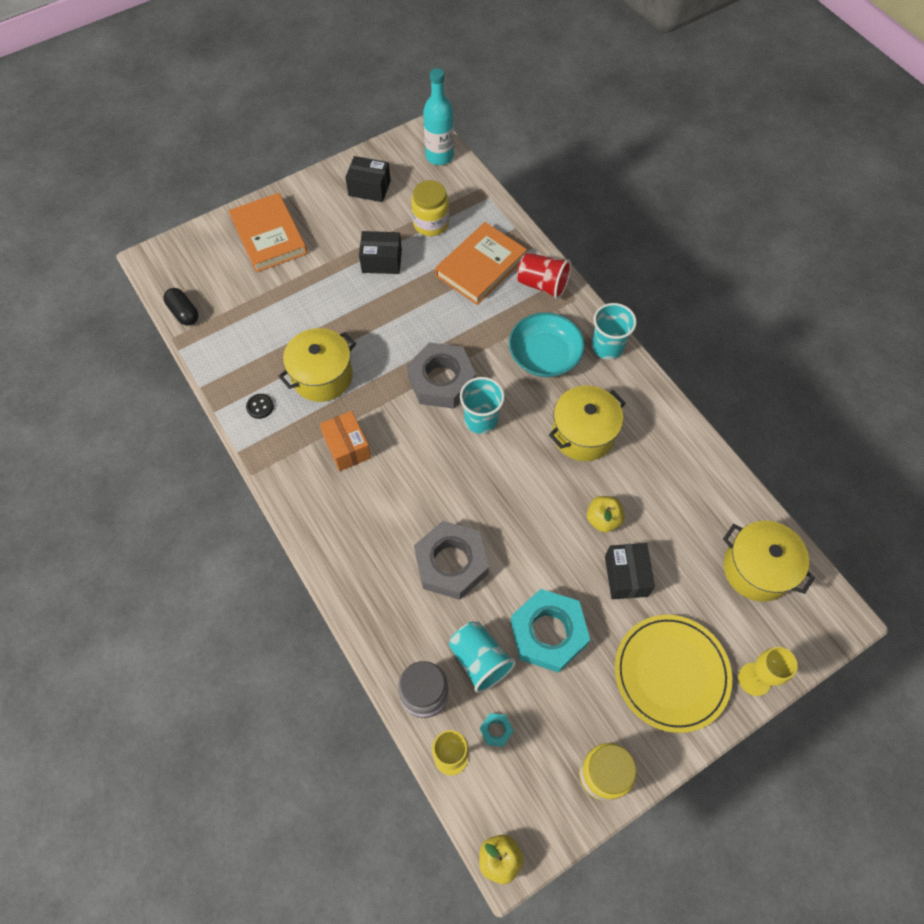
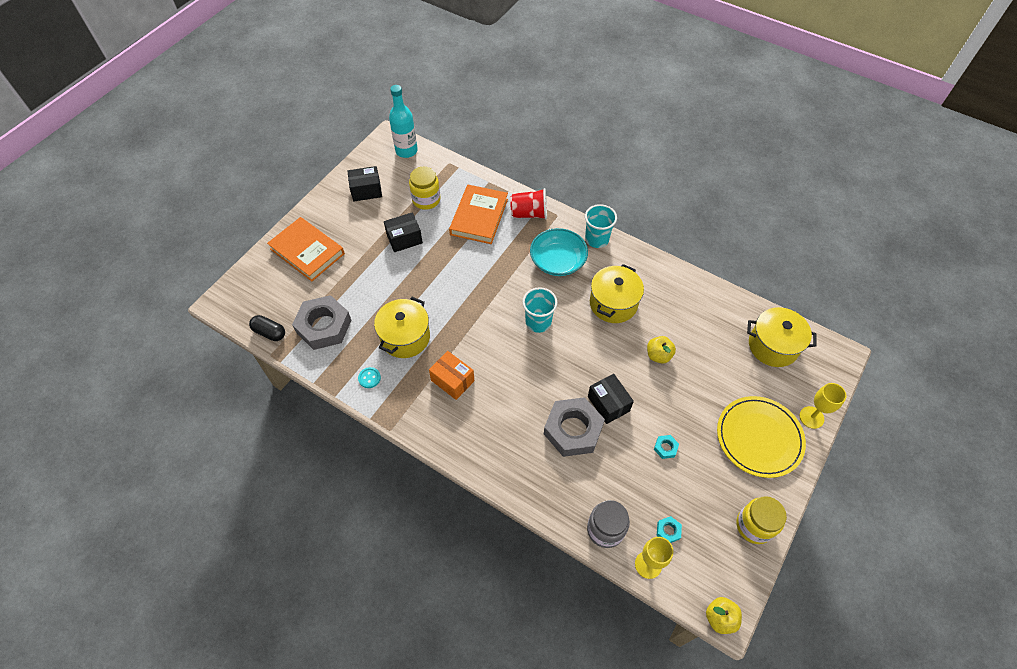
camera: 25 degrees left, 5 degrees down
(260, 407) = (369, 378): black button -> turquoise button
(441, 380) = (495, 306): grey nut -> grey nut (324, 326)
(480, 660) = (630, 488): turquoise cup -> none
(548, 633) = (665, 448): turquoise nut -> turquoise nut, size x0.40
(626, 576) = (694, 386): black box -> black box (608, 404)

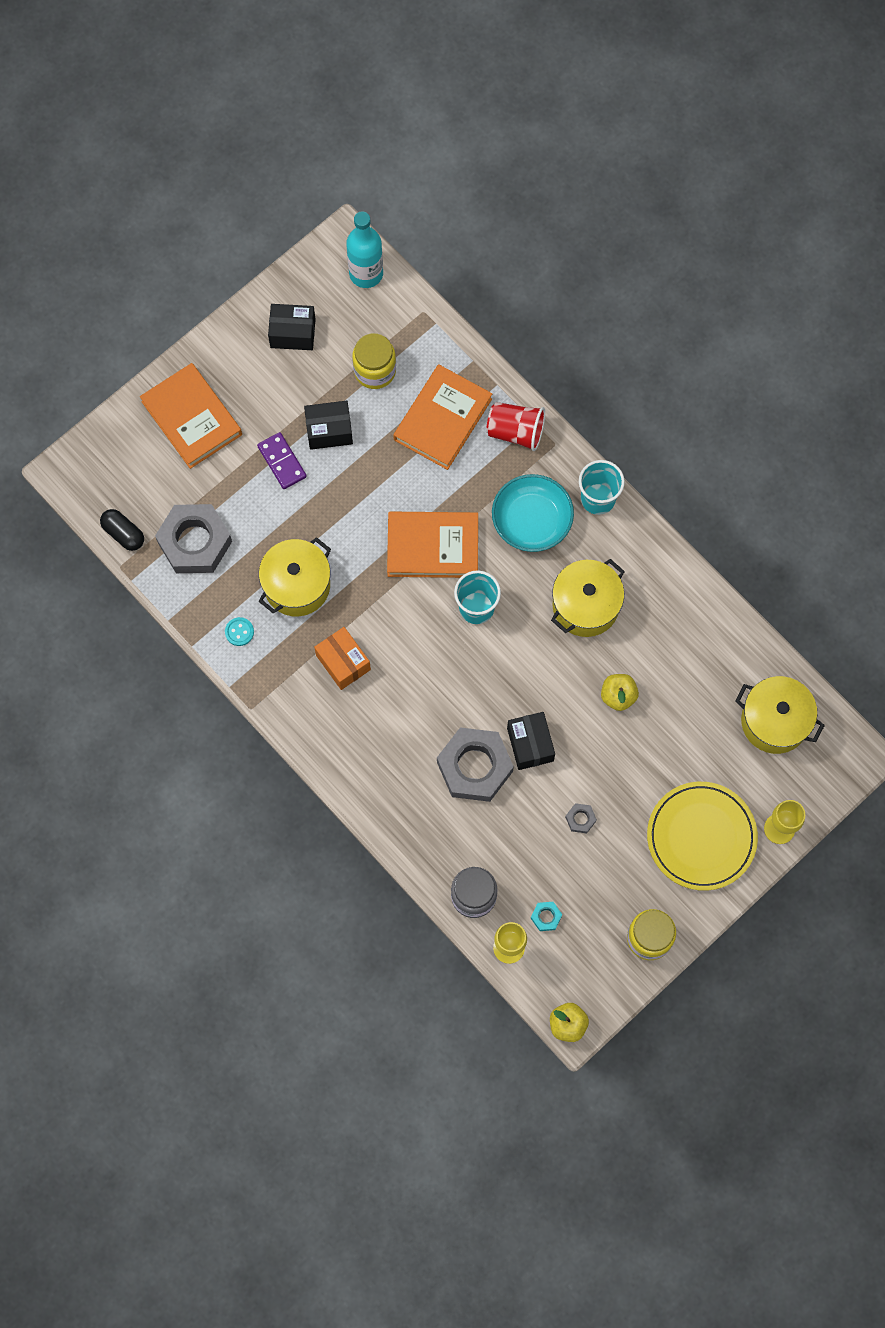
camera: 15 degrees right, 15 degrees up
(376, 263) = (282, 462): none -> purple domino
(495, 291) = (432, 546): none -> orange book
(665, 448) = (580, 819): turquoise nut -> grey nut

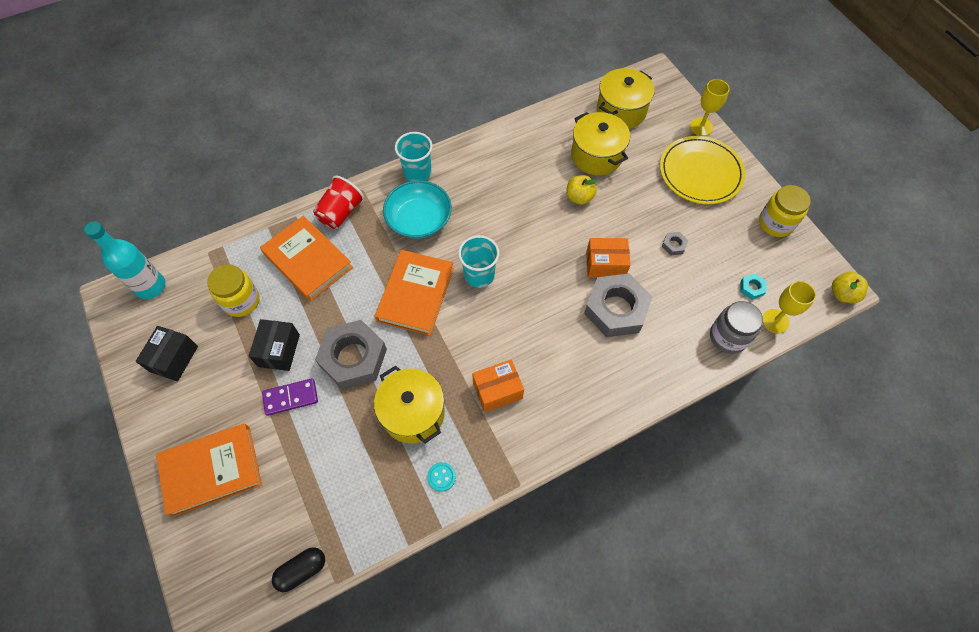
camera: 75 degrees left, 10 degrees down
(195, 542) = (337, 498): grey nut -> grey nut (353, 358)
(530, 744) = (605, 265): black box -> orange box
(585, 605) = (501, 201): yellow pot -> yellow pot (596, 155)

